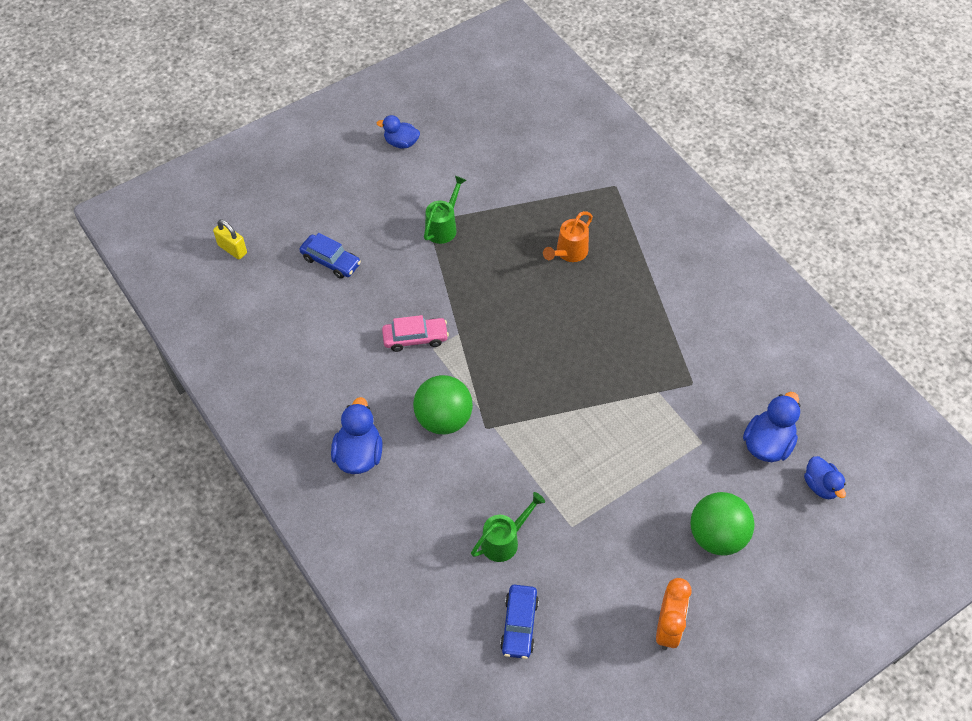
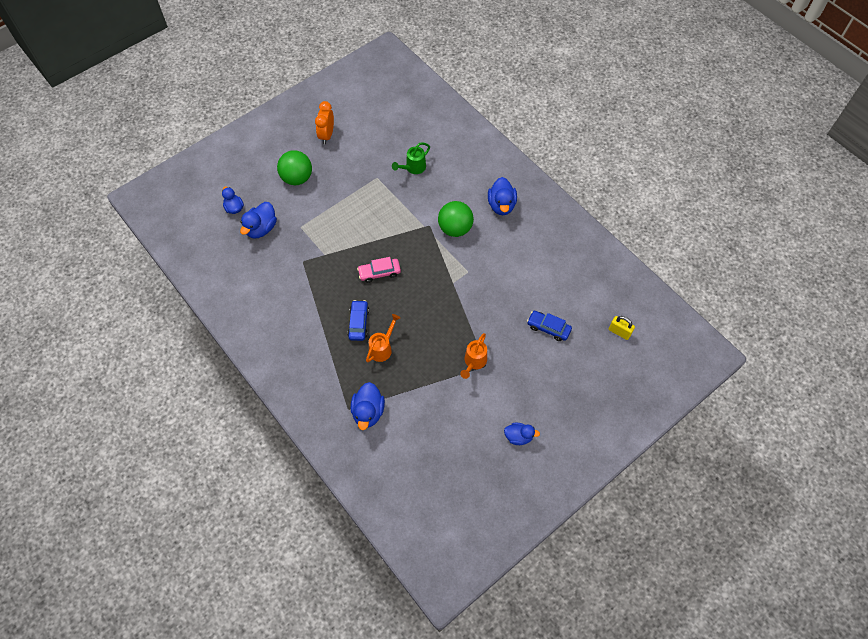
camera: 175 degrees right, 5 degrees up
(415, 338) = (480, 277): pink car -> pink car (379, 272)
(443, 227) = (474, 362): green watering can -> orange watering can
(519, 625) = (402, 131): blue car -> blue car (358, 323)
(589, 181) = (368, 412): none -> blue duck

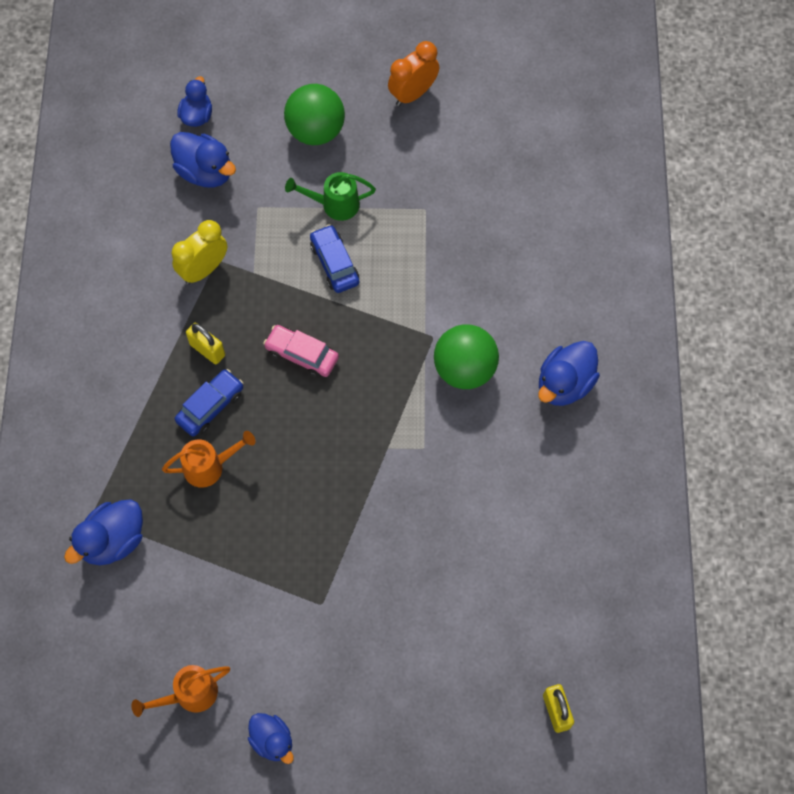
camera: 40 degrees right, 5 degrees up
(261, 228) = (205, 172): blue duck -> blue duck turned 120 degrees counterclockwise
(300, 269) = (204, 269): none -> yellow clock
(334, 301) = (207, 350): none -> yellow padlock
(413, 168) = (489, 232): green watering can -> green watering can (334, 204)
(474, 362) = (311, 586): orange watering can -> orange watering can (190, 694)
(548, 328) = (459, 621): blue car -> blue car (334, 263)

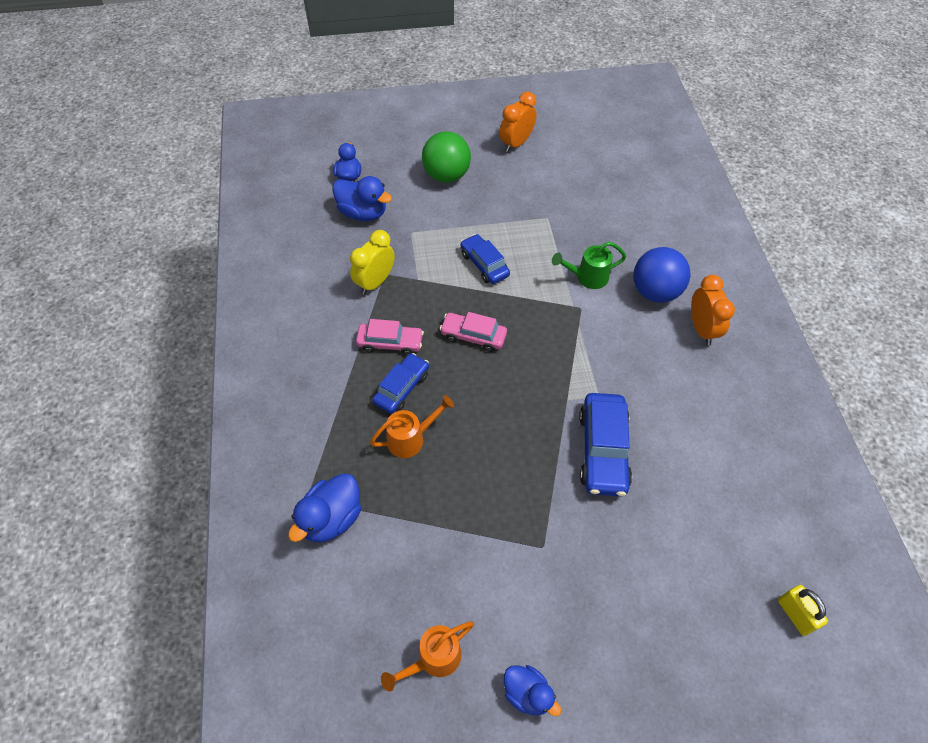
camera: 10 degrees left, 10 degrees down
(207, 350) = (390, 343): yellow padlock -> pink car
(334, 204) = (474, 223): green watering can -> green watering can (587, 277)
(411, 511) = (602, 450): none -> blue car
(464, 369) = (615, 329): green ball -> none
(525, 328) = (655, 292): none -> blue ball
(564, 384) = (701, 329): blue duck -> orange clock

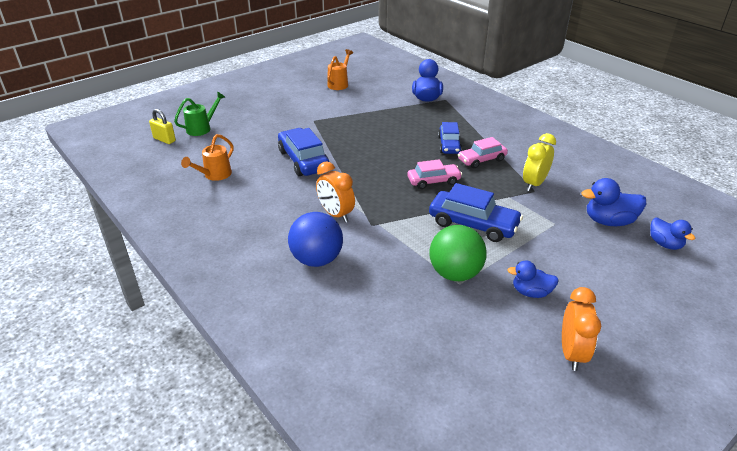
camera: 150 degrees right, 20 degrees down
(375, 282) = (534, 184): yellow clock -> yellow clock turned 150 degrees counterclockwise
(411, 438) = (420, 130): orange watering can -> orange watering can (214, 175)
(446, 175) = (591, 282): green ball -> green ball (455, 273)
(484, 264) = (473, 224): blue car -> blue car, size x1.53
(527, 693) = (291, 88): blue duck -> blue duck (531, 292)
(587, 277) = (382, 248): green watering can -> green watering can (202, 128)
(701, 329) = (263, 247): orange clock -> orange clock (336, 214)

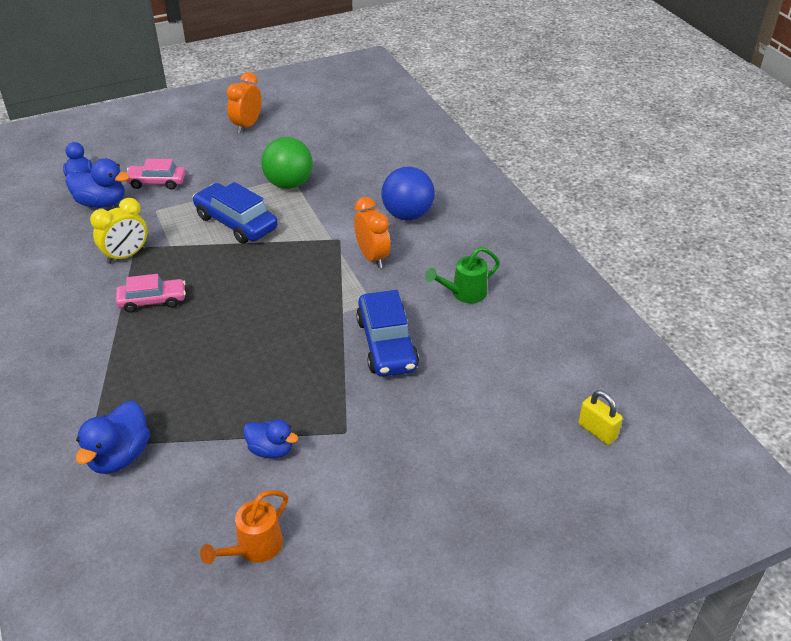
camera: 165 degrees left, 5 degrees up
(202, 128) = (538, 449): green watering can -> green watering can (464, 293)
(214, 175) = (511, 340): orange watering can -> none
(433, 181) = (237, 280): pink car -> pink car (156, 182)
(449, 145) = (172, 334): blue car -> none
(531, 292) = (238, 162): blue duck -> blue duck (271, 450)

